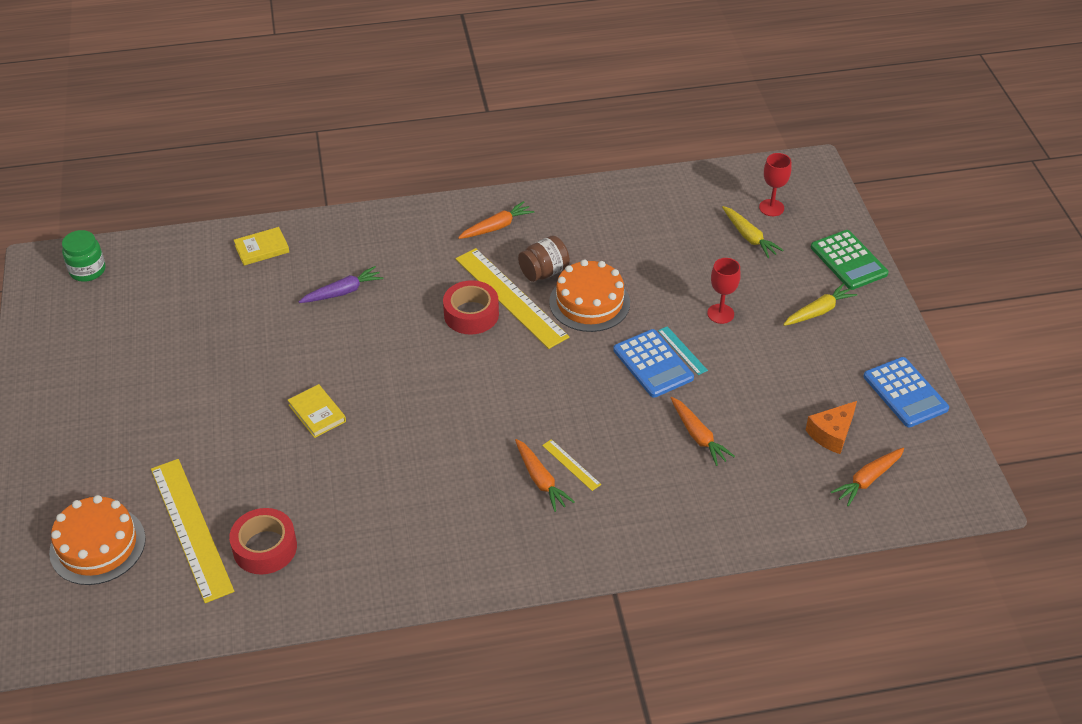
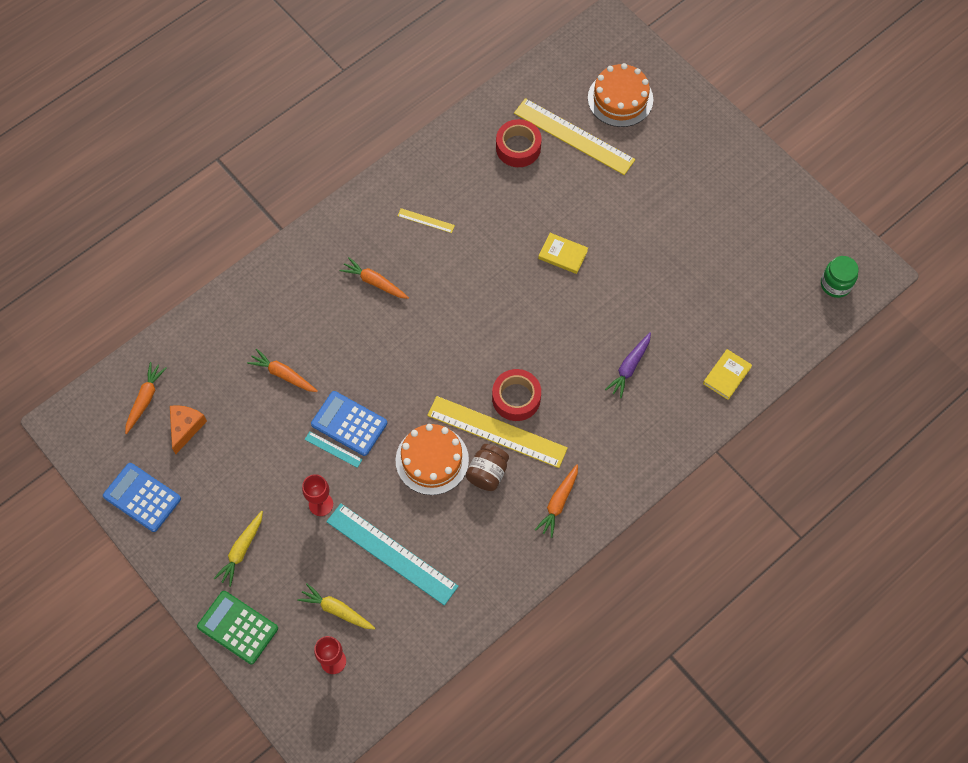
camera: 150 degrees right, 20 degrees up
(571, 464) = (360, 305): yellow ruler -> yellow ruler (426, 220)
(674, 253) = (392, 553): none -> turquoise ruler

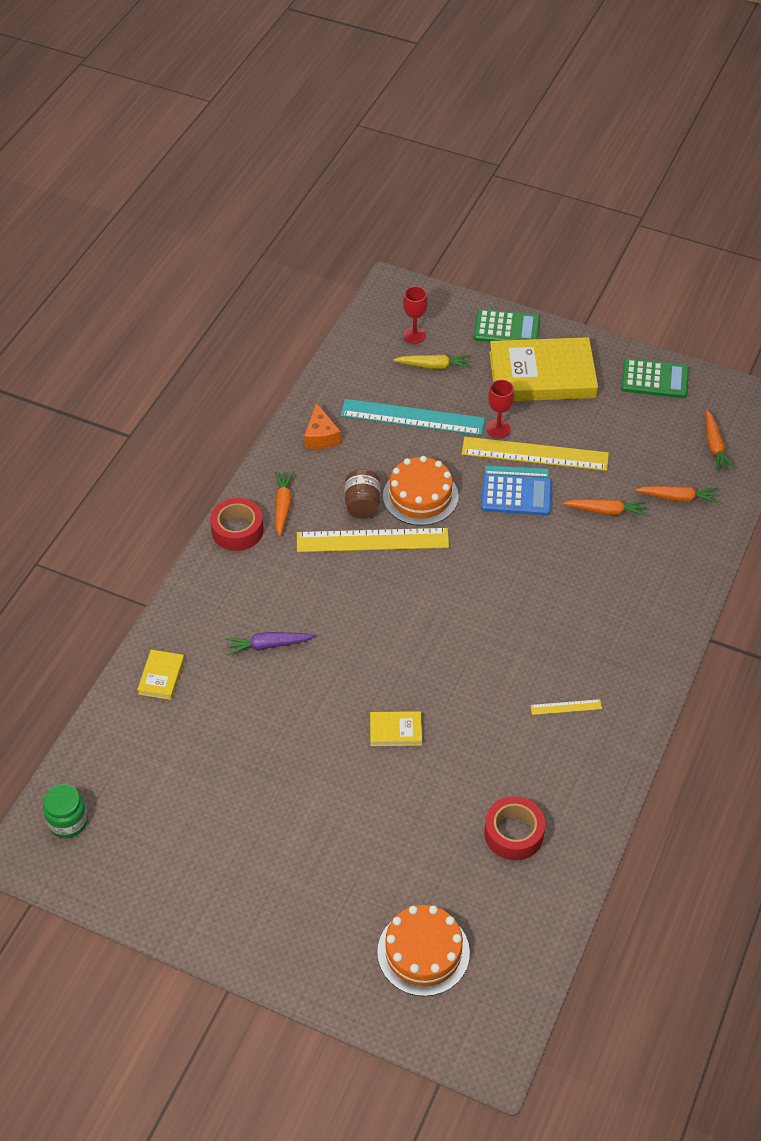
camera: 155 degrees right, 15 degrees down
(142, 497) = (654, 379): blue calculator -> green calculator
(186, 427) = (660, 439): orange cheese -> orange cheese (321, 436)
(241, 550) = (542, 375): yellow carrot -> yellow book
(374, 282) = (577, 624): orange carrot -> orange carrot (678, 498)
(516, 398) = (369, 575): red tape -> red tape (237, 530)
(574, 136) = (455, 876): yellow ruler -> yellow ruler (535, 454)
(629, 367) = (268, 645): purple carrot -> purple carrot turned 105 degrees counterclockwise

